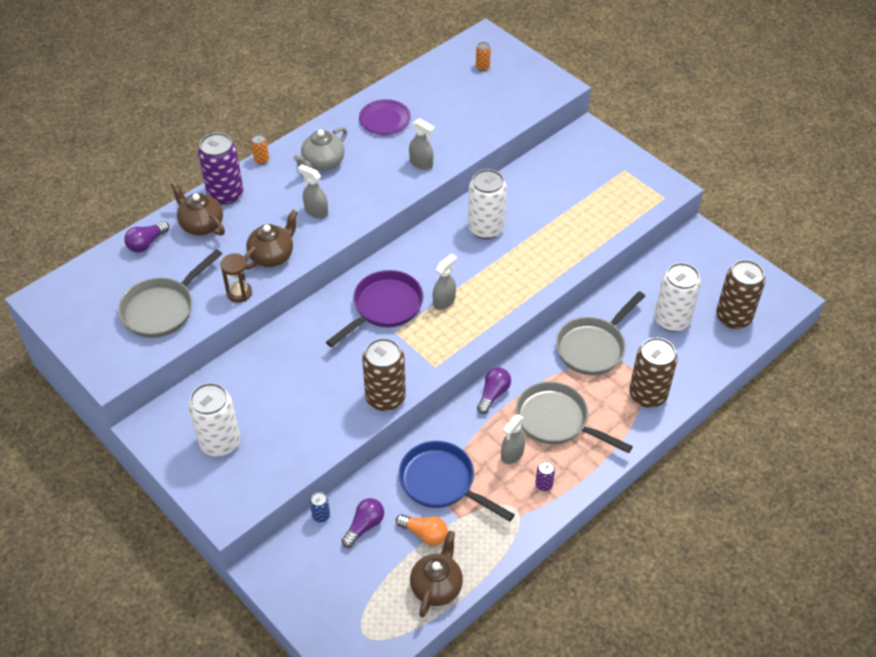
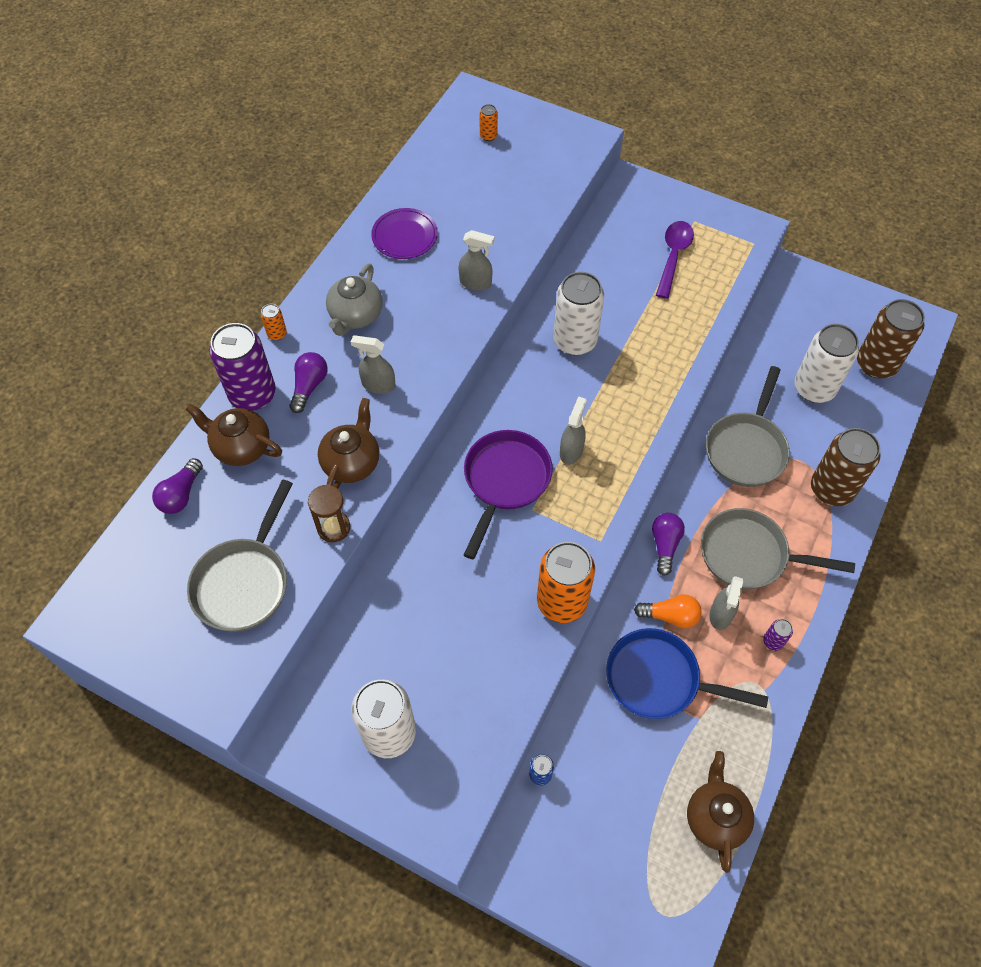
camera: 20 degrees left, 10 degrees up
(364, 526) = (597, 769): purple light bulb -> purple light bulb (309, 386)
(385, 398) = (562, 601): brown can -> orange can
(424, 534) = (670, 754): orange light bulb -> orange light bulb (670, 616)
(594, 190) = (673, 256): none -> purple spoon

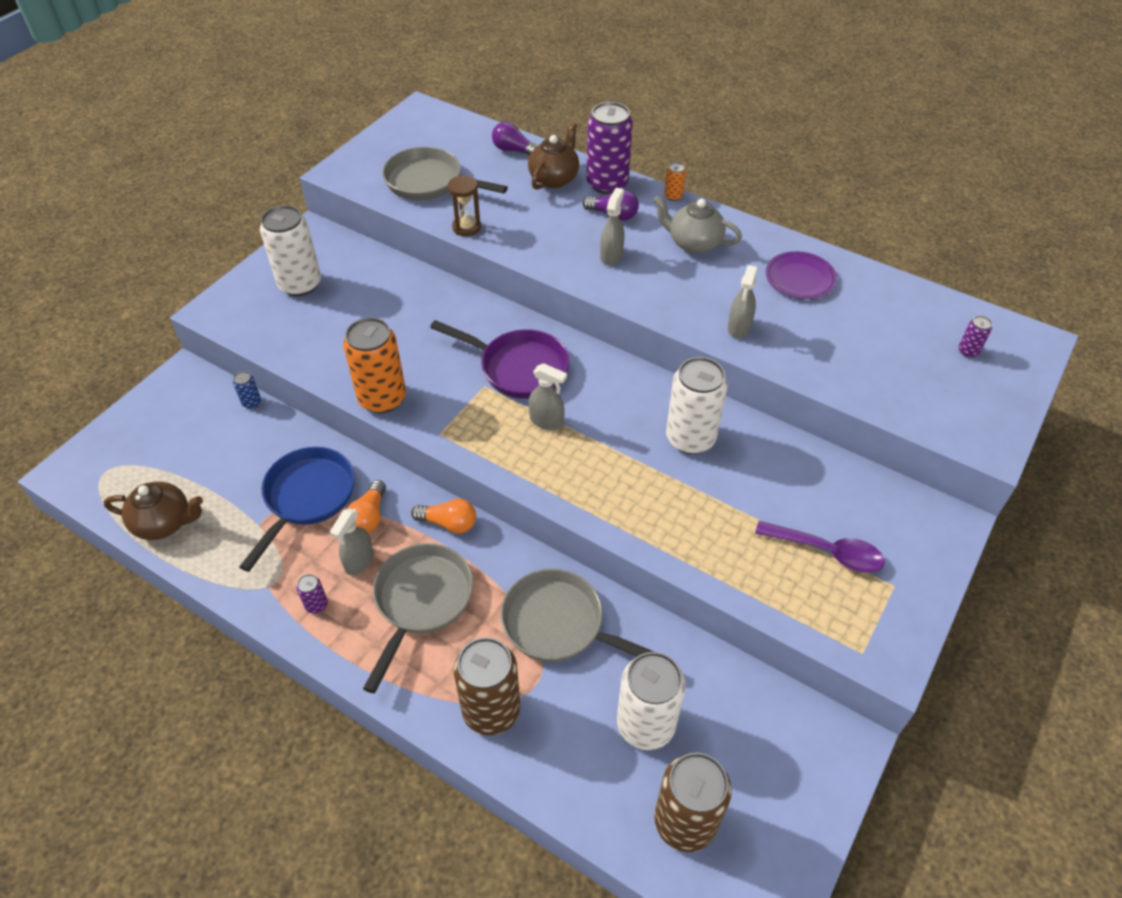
camera: 95 degrees right, 10 degrees down
(352, 462) = (529, 238): brown teapot -> none
(488, 136) = (968, 351): orange can -> purple can
(665, 545) = (449, 523): purple light bulb -> orange light bulb
(720, 615) = (359, 561): grey spray bottle -> grey spray bottle turned 90 degrees counterclockwise

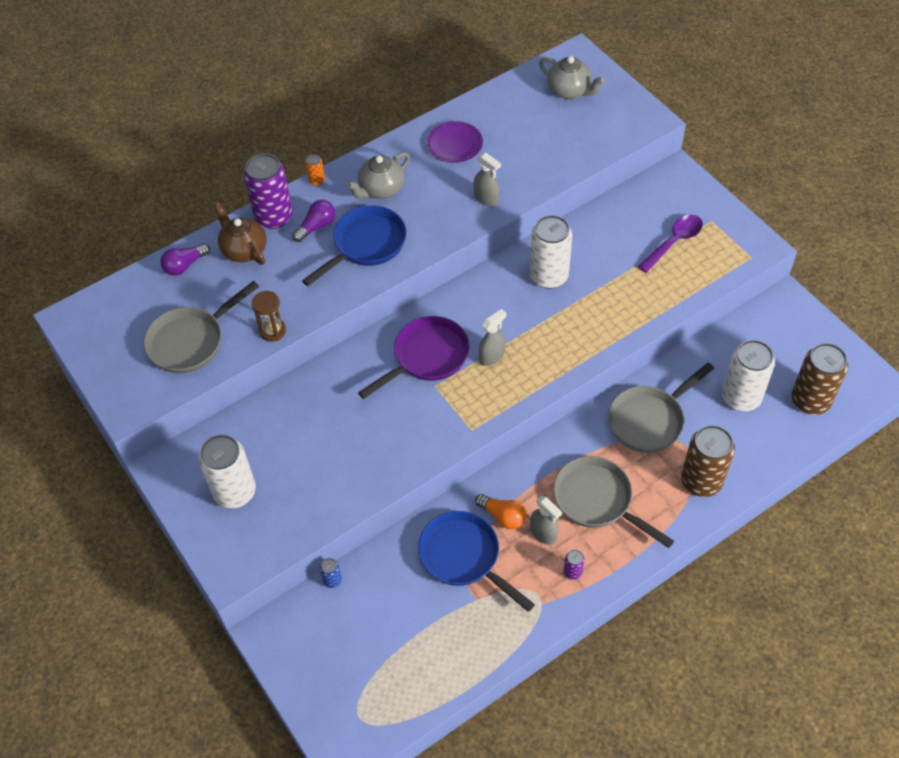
camera: 65 degrees left, 5 degrees up
(164, 523) = (442, 673): brown teapot -> none
(382, 398) = (414, 460): orange can -> none
(449, 523) = (533, 463): orange light bulb -> none
(611, 256) = (366, 245): grey spray bottle -> blue pan
(968, 351) = (569, 91): purple can -> grey teapot

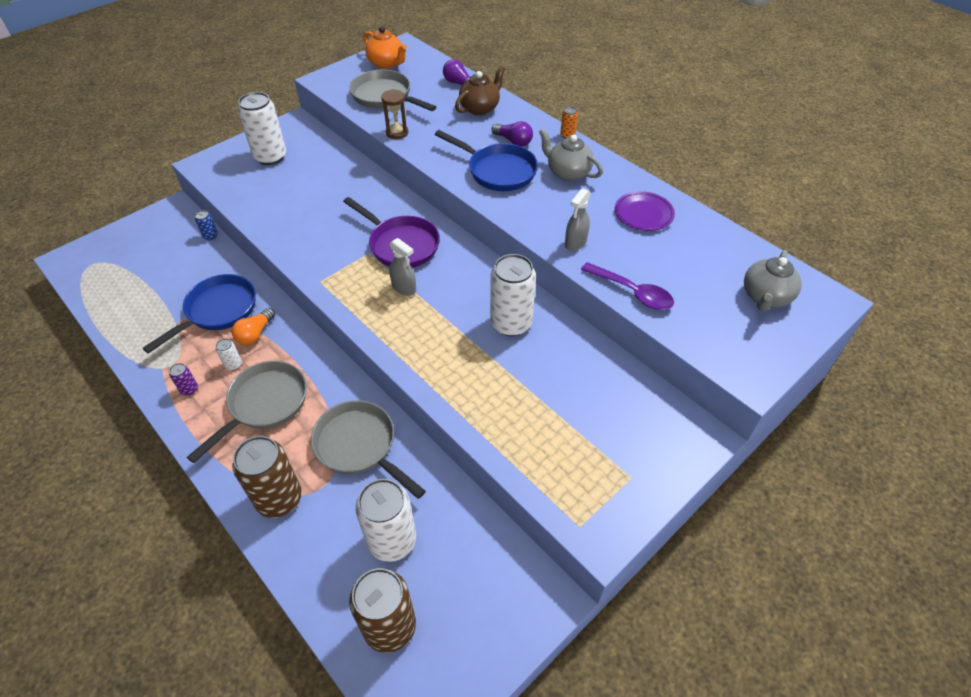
camera: 80 degrees right, 5 degrees down
(111, 338) = (386, 63): none -> orange teapot
(274, 217) = (519, 118): purple can -> none
(543, 533) = (233, 364): grey spray bottle -> white can
(674, 242) = (585, 436): purple spoon -> purple spoon (632, 292)

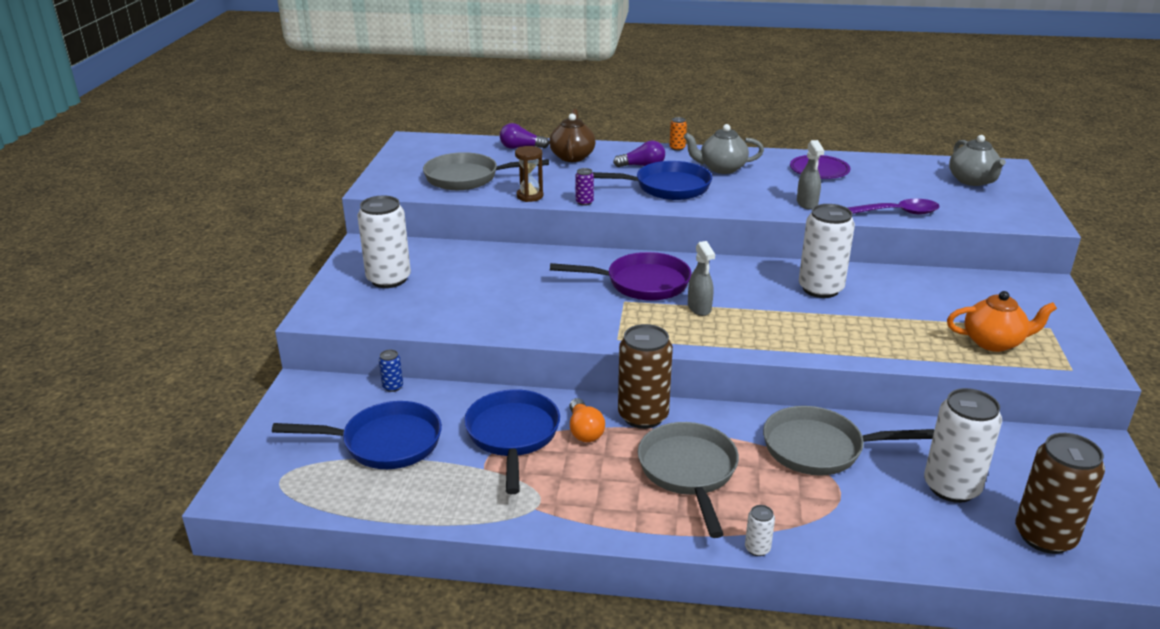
camera: 40 degrees left, 20 degrees down
(158, 273) = (385, 443): none -> blue pan
(189, 389) = (595, 506): purple can -> purple can (584, 202)
(233, 364) = (605, 463): white can -> white can (757, 548)
(279, 499) = (822, 523): brown can -> brown can (643, 416)
(386, 63) = (421, 156): orange teapot -> orange teapot (993, 342)
(404, 288) = (699, 308): grey spray bottle -> grey spray bottle turned 75 degrees clockwise

